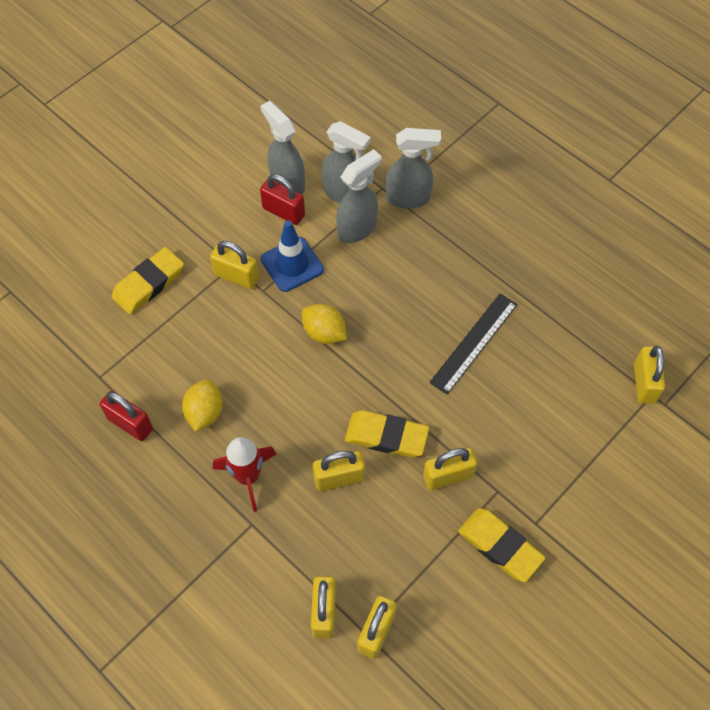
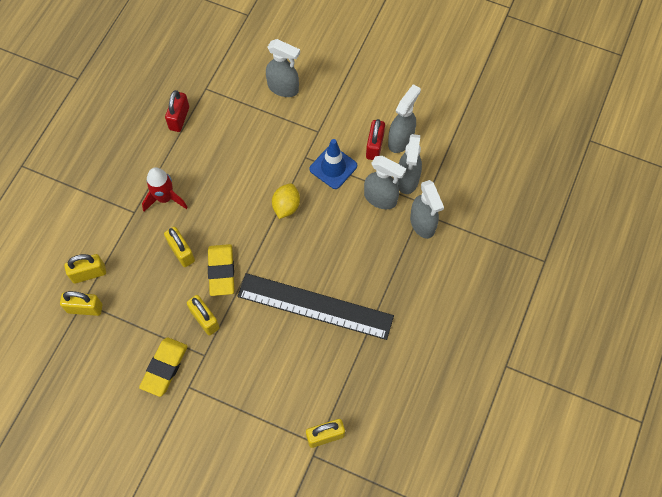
camera: 70 degrees right, 5 degrees up
(149, 283) = (283, 88): yellow eraser -> grey spray bottle
(205, 412) = (201, 157): yellow lemon -> none
(236, 276) = (310, 137): yellow padlock -> none
(474, 343) = (315, 306): black ruler -> black ruler, size x1.62

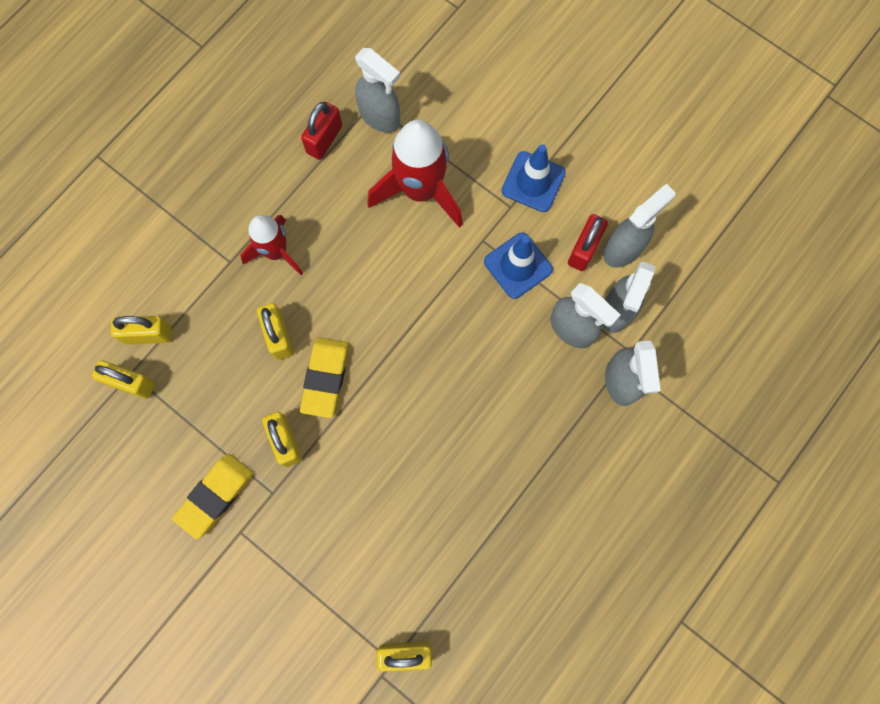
camera: 15 degrees right, 10 degrees up
(254, 135) = (420, 190): none -> red rocket
(283, 88) = (479, 130): grey spray bottle -> grey spray bottle (380, 117)
(286, 206) = (438, 307): yellow lemon -> none
(315, 306) = (440, 462): black ruler -> none
(329, 112) = (533, 182): none -> blue traffic cone

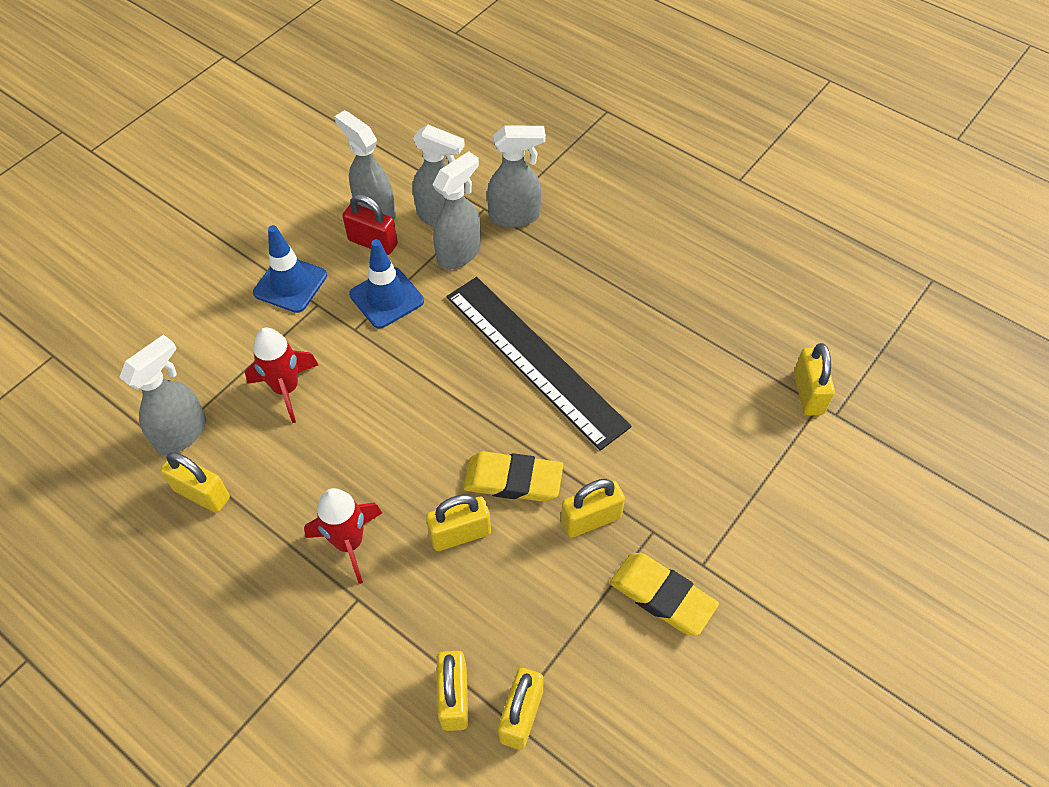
camera: 90 degrees left, 20 degrees down
(324, 139) = (202, 494): red padlock -> yellow padlock
(420, 190) = (286, 389): red rocket -> red rocket, size x0.63
(448, 398) = (535, 359): none -> black ruler

